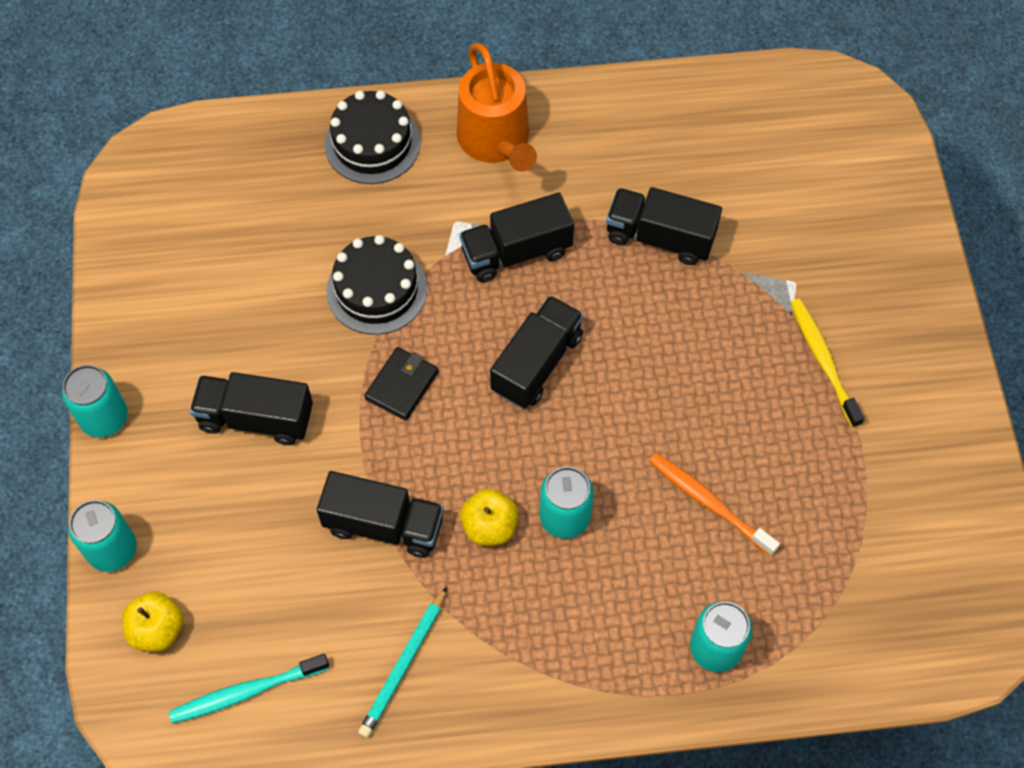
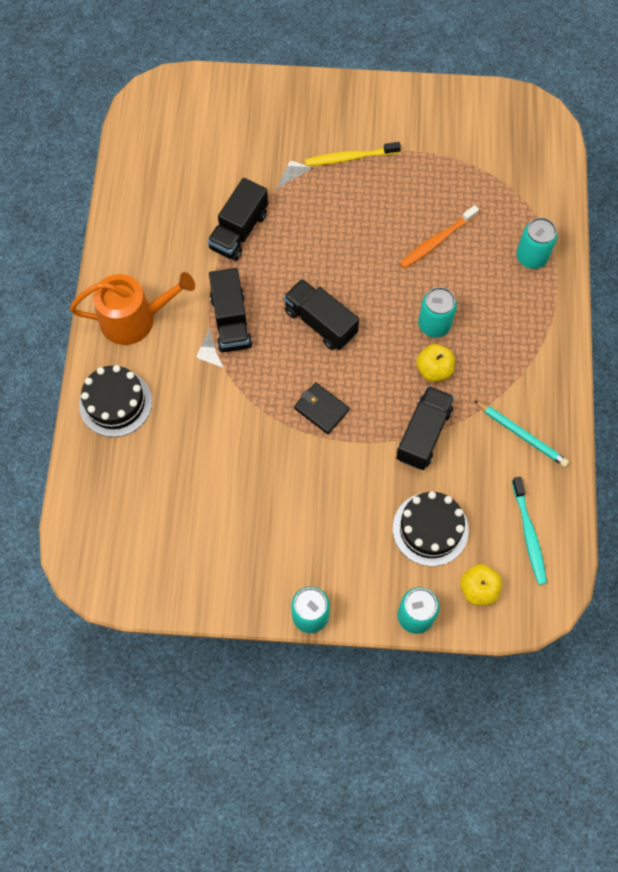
camera: 80 degrees left, 5 degrees up
(256, 418) = (329, 509): black truck -> none
(377, 290) = (242, 416): black cake -> black cake (430, 529)

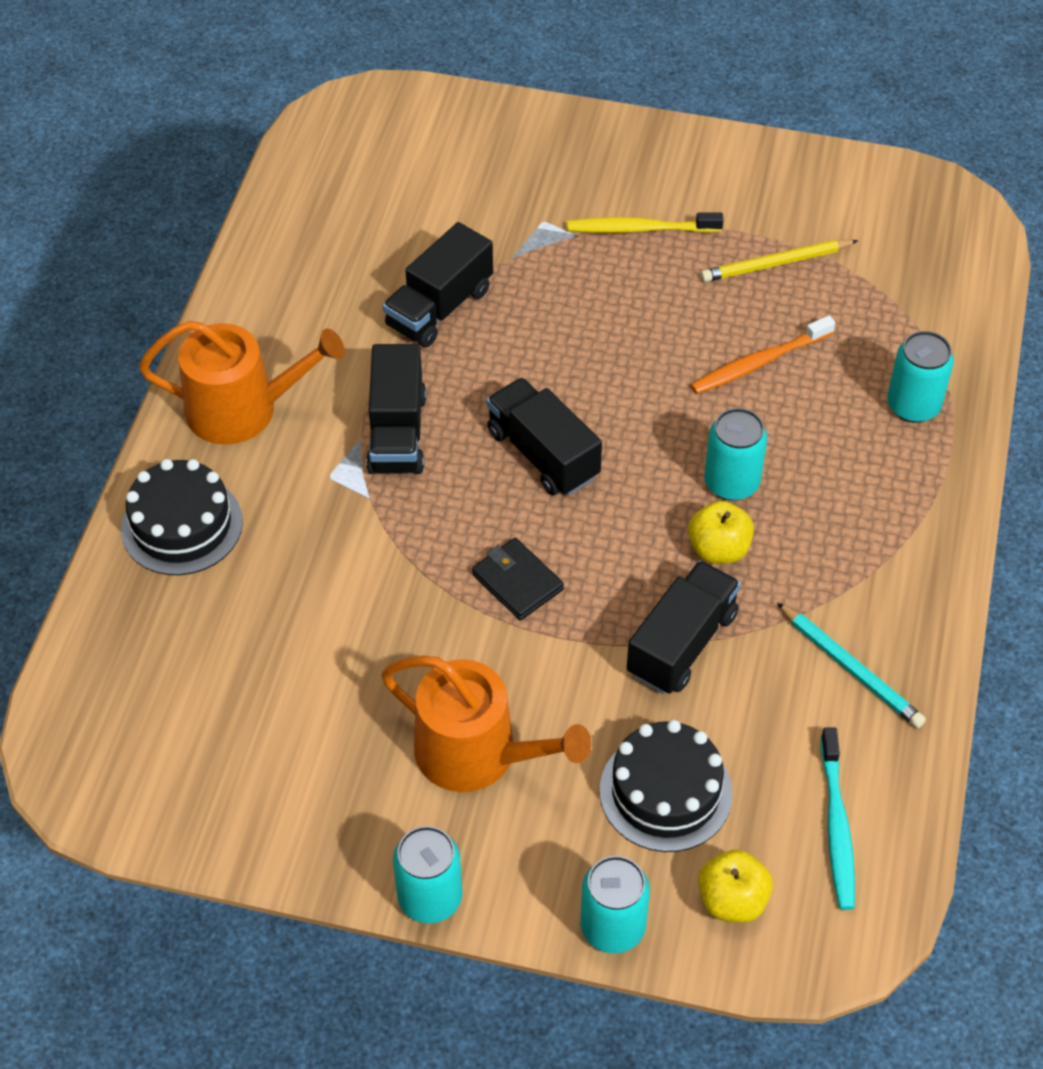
camera: 10 degrees right, 15 degrees down
(319, 523) = (477, 754): none -> orange watering can
(436, 170) = (776, 263): none -> yellow pencil

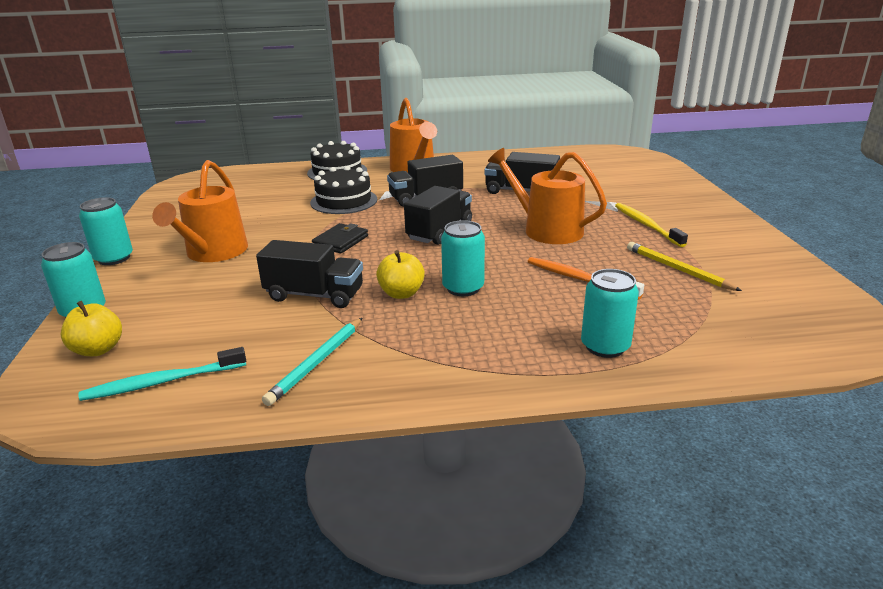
camera: 70 degrees right, 25 degrees down
(600, 335) = (546, 230): none -> orange watering can
(665, 792) = (191, 310): black cake -> black cake (344, 201)

